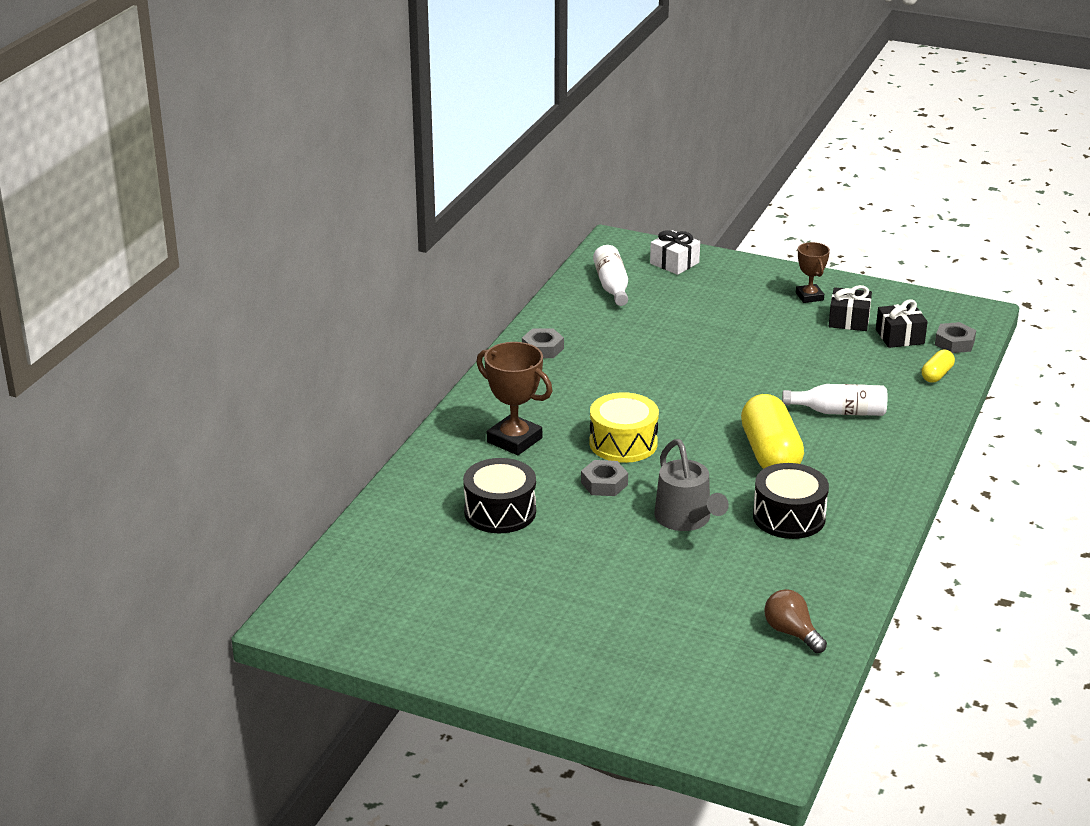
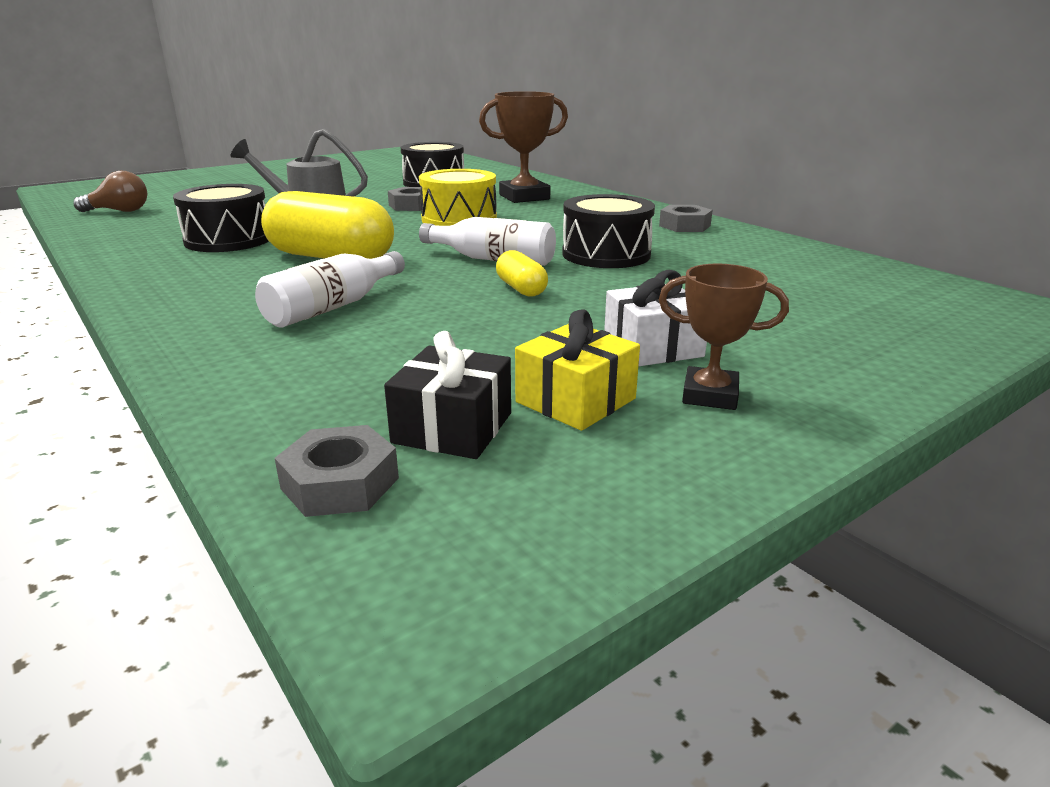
camera: 120 degrees right, 5 degrees down
(612, 286) = (838, 276): white bottle -> white bottle (493, 259)
(649, 360) = (606, 254): none -> black drum
(674, 263) = (918, 326): white gift -> white gift (653, 347)
(849, 320) = (575, 400): black gift -> yellow gift
(936, 375) = (280, 409): yellow capsule -> yellow capsule (521, 289)

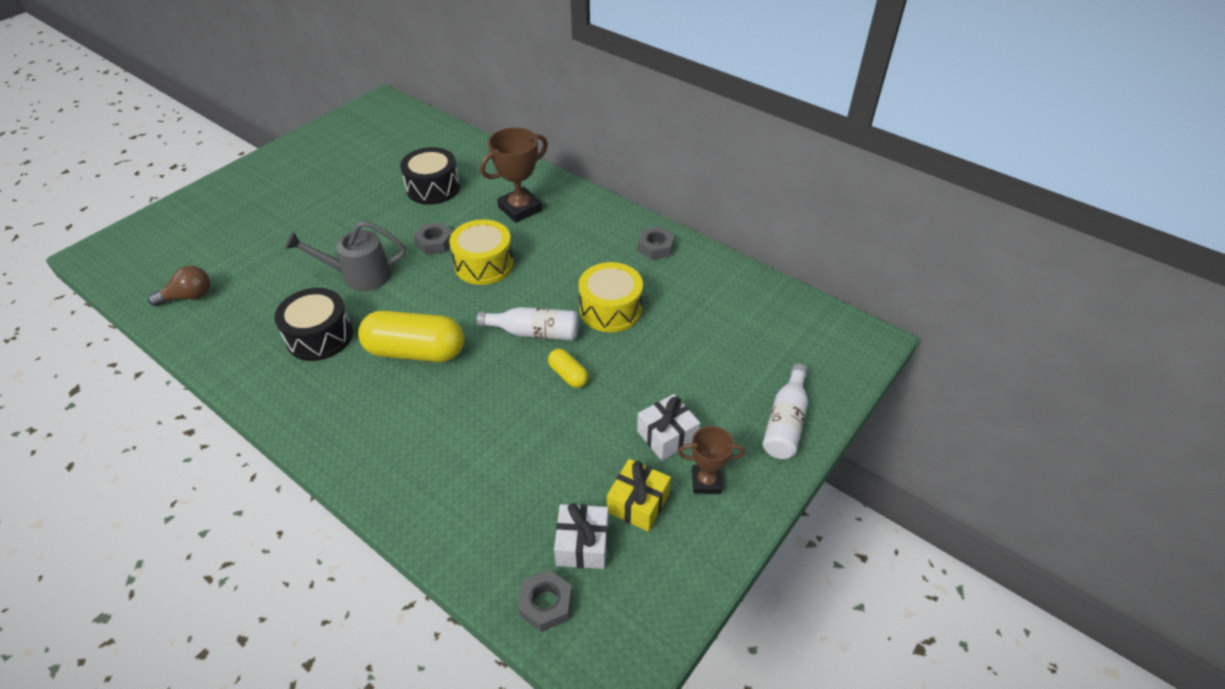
camera: 15 degrees left, 20 degrees up
(333, 307) = (454, 426): white bottle -> white bottle (785, 422)
(452, 428) = (582, 544): black gift -> white gift
(606, 254) = (610, 309): black drum -> yellow drum

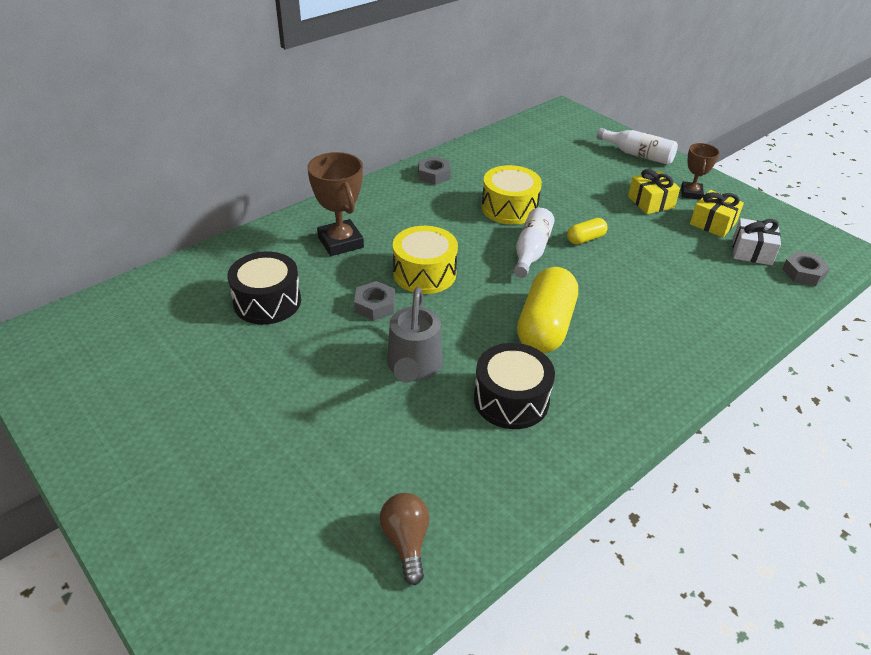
camera: 80 degrees left, 5 degrees down
(667, 436) = (650, 202): white gift -> yellow gift

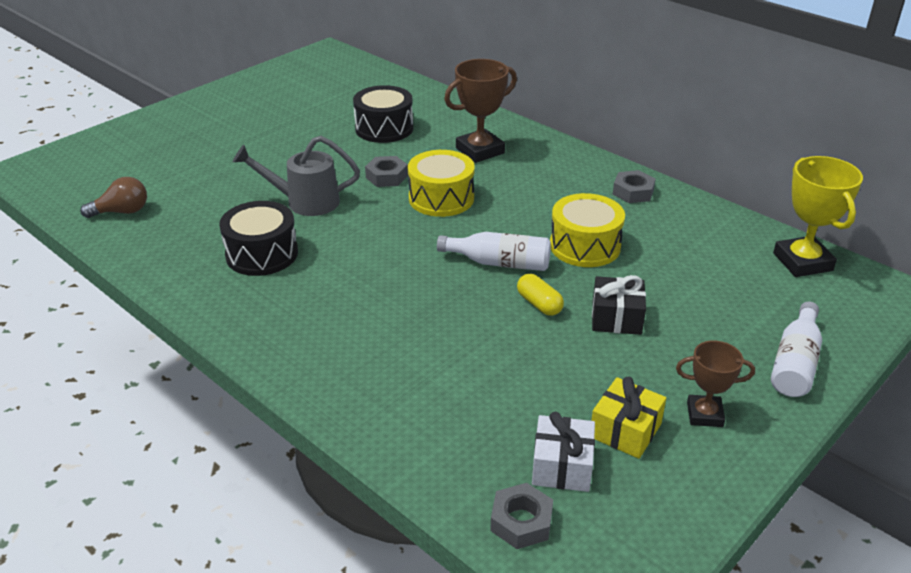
camera: 85 degrees right, 5 degrees down
(533, 129) = (802, 262): none -> yellow trophy
(545, 326) = (367, 273): yellow capsule -> none
(599, 208) = (616, 318): none -> black gift
(650, 202) = (656, 368): yellow gift -> none

